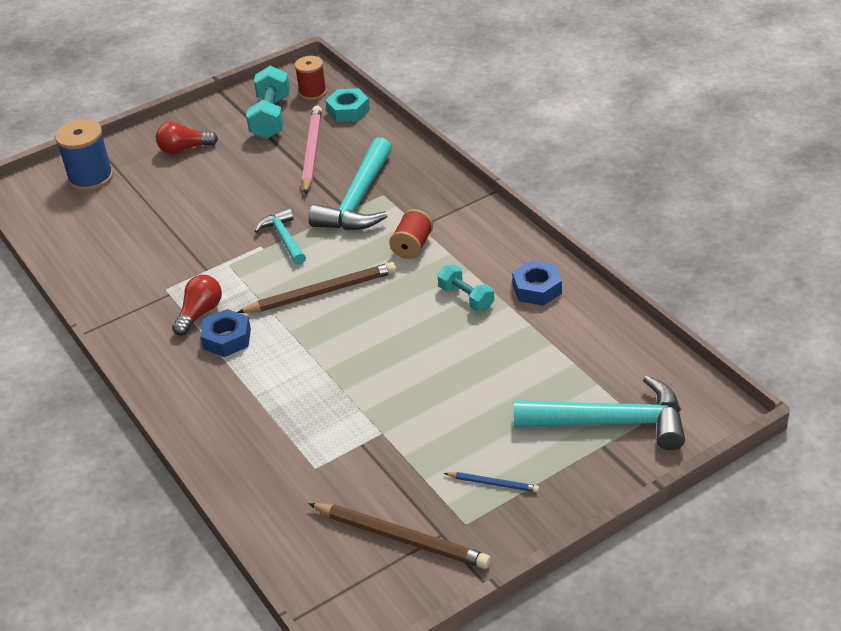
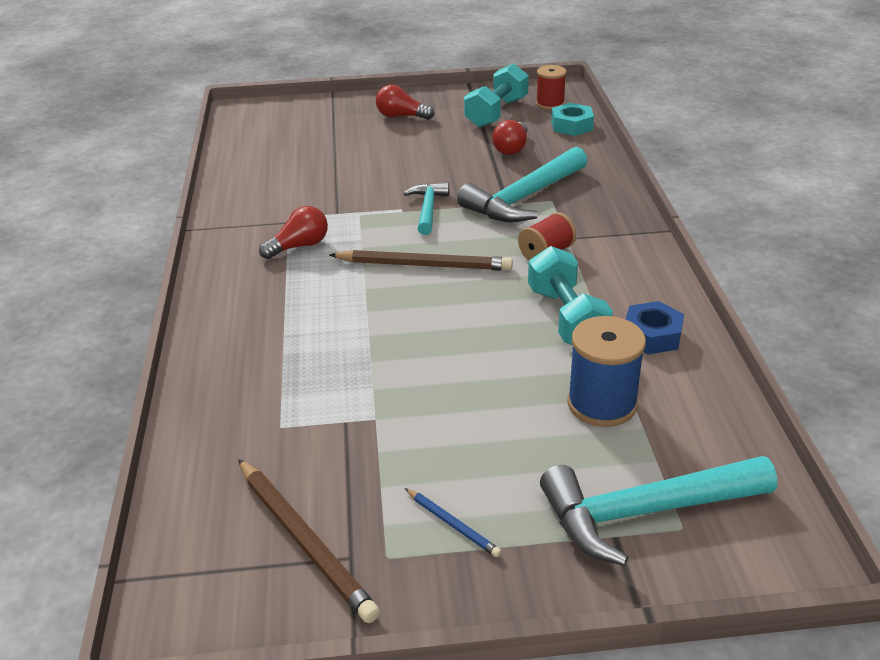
camera: 25 degrees right, 5 degrees down
(91, 178) = (306, 116): blue spool -> blue spool (602, 404)
(227, 339) = (303, 275): blue nut -> none
(312, 152) = (511, 148): pink pencil -> red light bulb
(466, 298) = (567, 318): turquoise dumbbell -> turquoise dumbbell, size x1.63
(611, 422) = (644, 512): turquoise hammer -> turquoise hammer turned 135 degrees clockwise

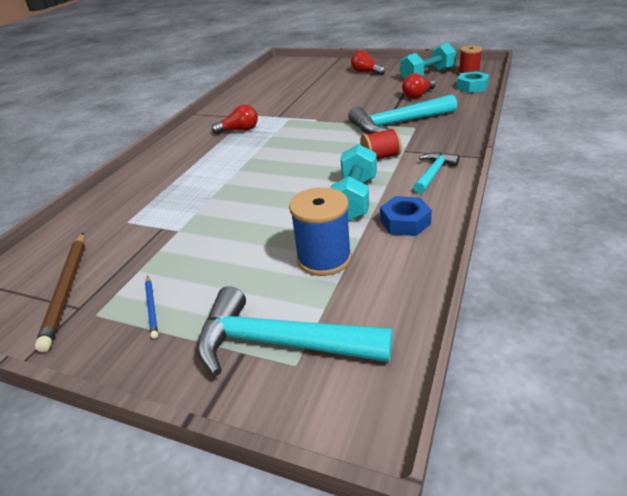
camera: 30 degrees right, 0 degrees up
(424, 265) = (297, 151): brown pencil -> none
(428, 209) = (331, 121): turquoise hammer -> turquoise hammer (433, 173)

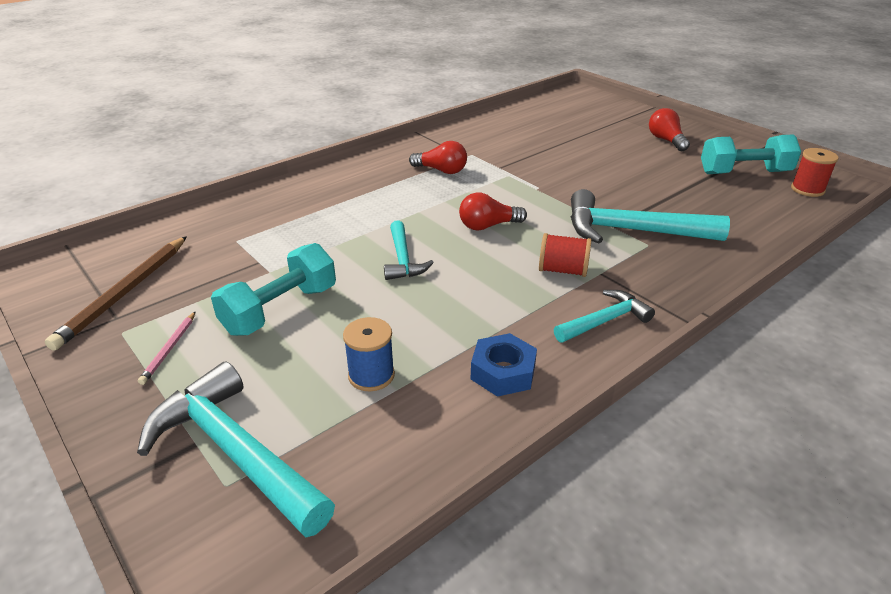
camera: 25 degrees right, 0 degrees up
(151, 307) = (169, 349): blue pencil -> pink pencil
(270, 188) = (403, 259): none -> turquoise hammer
(324, 258) = (371, 375): blue spool -> blue spool, size x0.66
(355, 198) = (478, 314): turquoise dumbbell -> turquoise dumbbell (280, 310)
(418, 95) = (700, 198): red light bulb -> red light bulb (488, 226)
(472, 87) = (790, 212): turquoise nut -> none

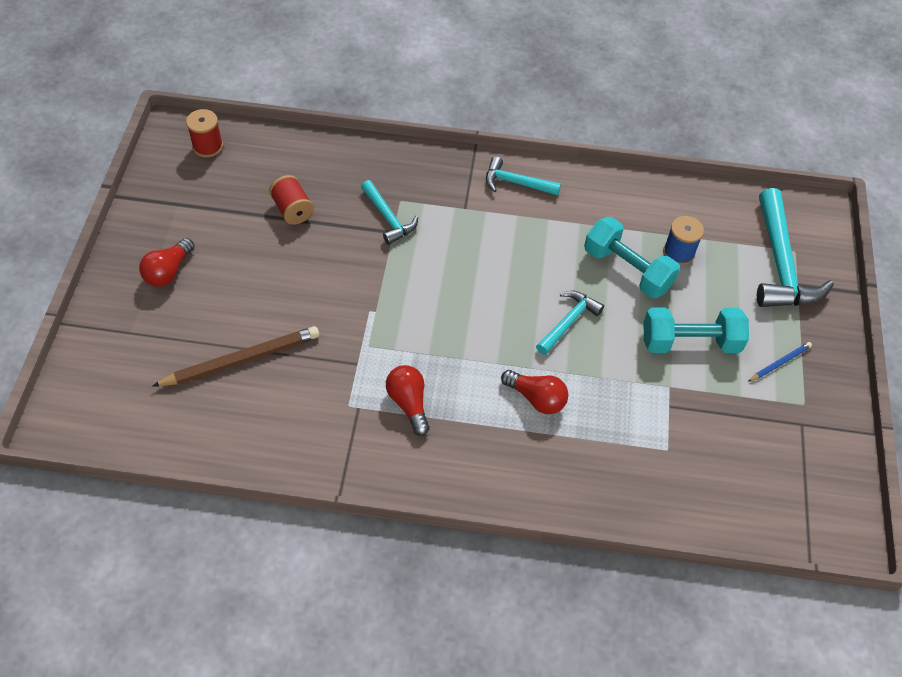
camera: 135 degrees left, 20 degrees up
(124, 293) = (786, 449): brown pencil -> brown pencil (241, 360)
(169, 349) = (780, 363): pink pencil -> blue pencil
(488, 226) = (470, 303): red light bulb -> red light bulb (536, 398)
(503, 372) = (610, 201): blue nut -> none
(562, 270) = (484, 228): red spool -> red spool (293, 210)
(631, 231) = (388, 218): turquoise hammer -> turquoise hammer, size x0.56
(744, 173) = (205, 192): turquoise dumbbell -> turquoise dumbbell (627, 269)

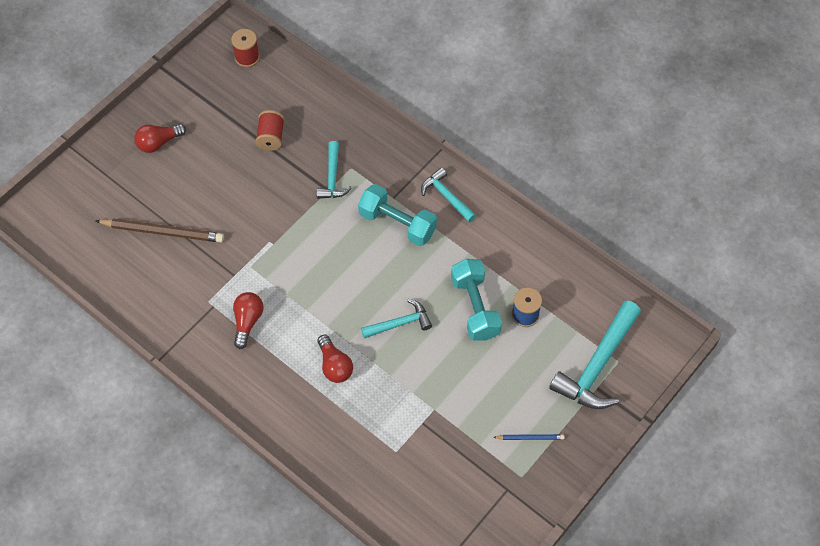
camera: 35 degrees right, 5 degrees up
(690, 342) = (476, 386): turquoise dumbbell -> turquoise dumbbell (397, 223)

